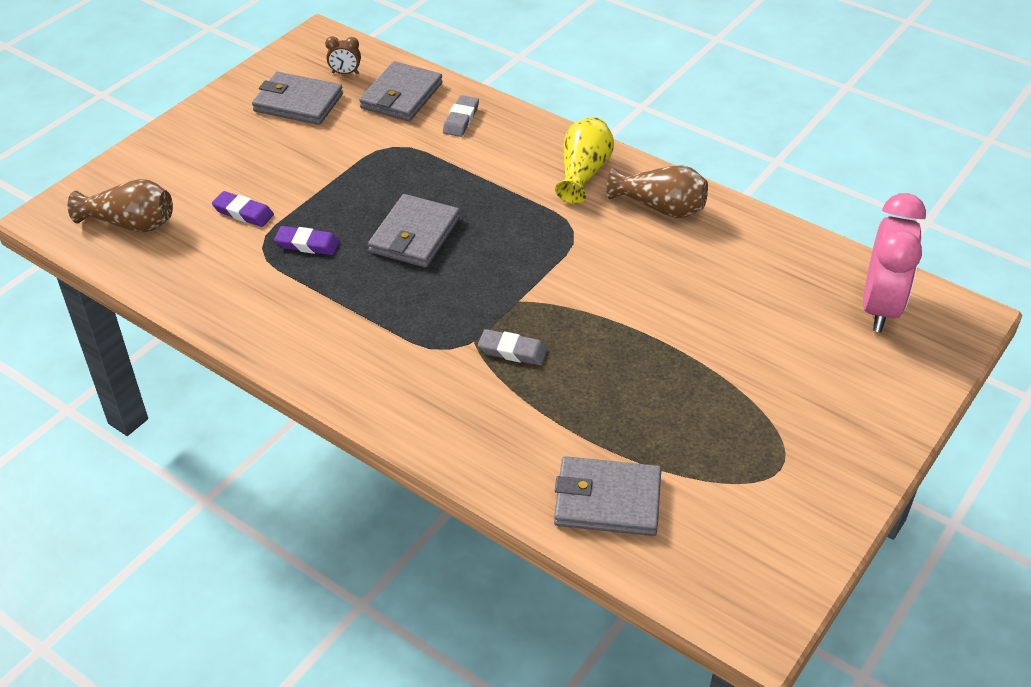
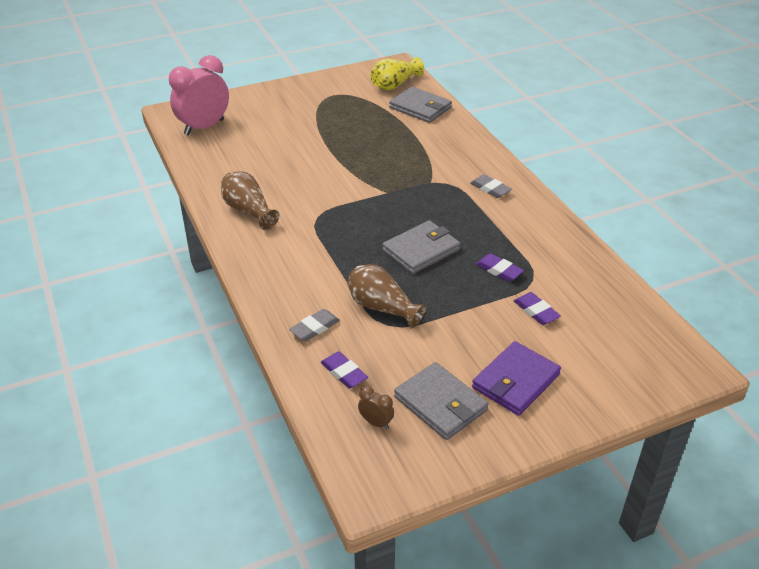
camera: 150 degrees left, 5 degrees down
(130, 224) = (629, 334): brown vase -> brown vase (382, 307)
(237, 141) = (516, 381): none -> purple wallet
(401, 96) = (344, 373): grey wallet -> purple eraser
(512, 351) = (413, 171): grey eraser -> grey eraser (490, 189)
(583, 173) = (270, 250): yellow vase -> yellow vase (394, 85)

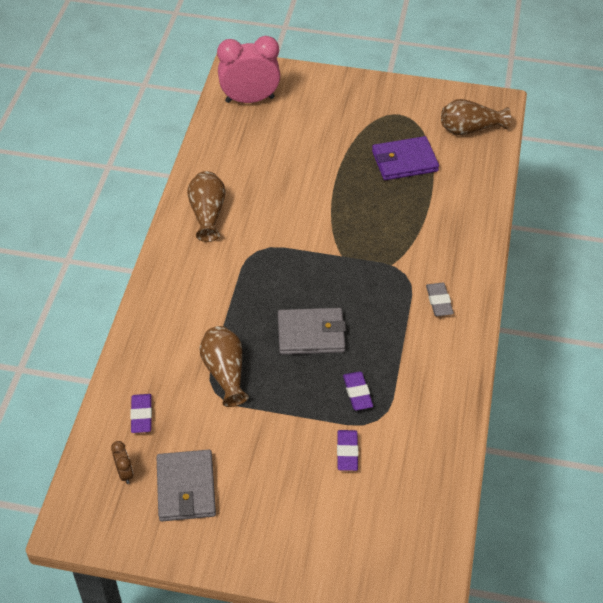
camera: 35 degrees right, 10 degrees up
(315, 328) = (157, 361): grey eraser -> none
(394, 85) = (470, 129): yellow vase -> brown vase
(420, 108) = (467, 170): grey wallet -> none
(516, 381) = (263, 506): purple wallet -> purple wallet (404, 161)

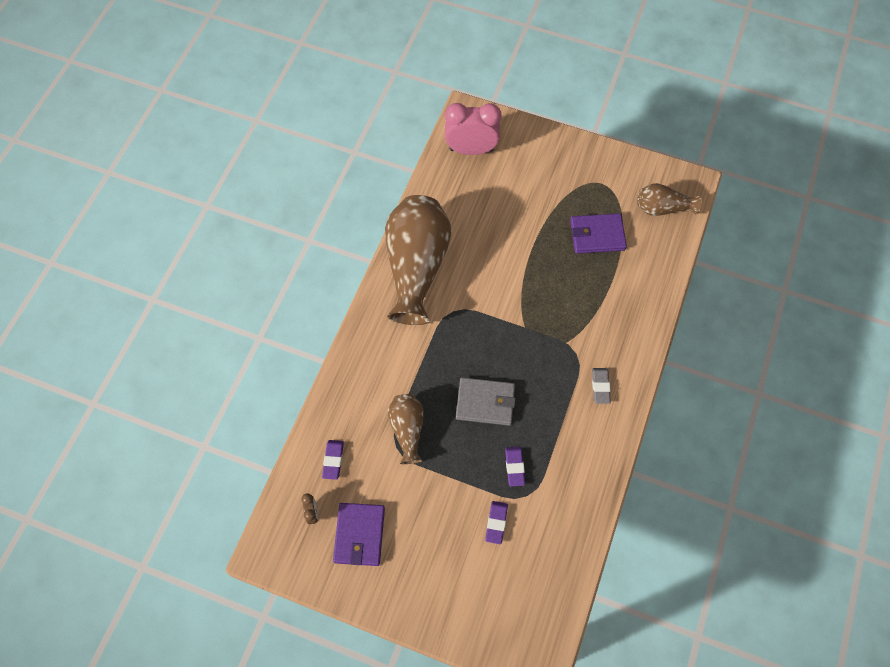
camera: 10 degrees right, 15 degrees up
(186, 488) = (359, 535): grey wallet -> purple wallet
(207, 214) = (416, 267): brown vase -> brown vase, size x1.98

